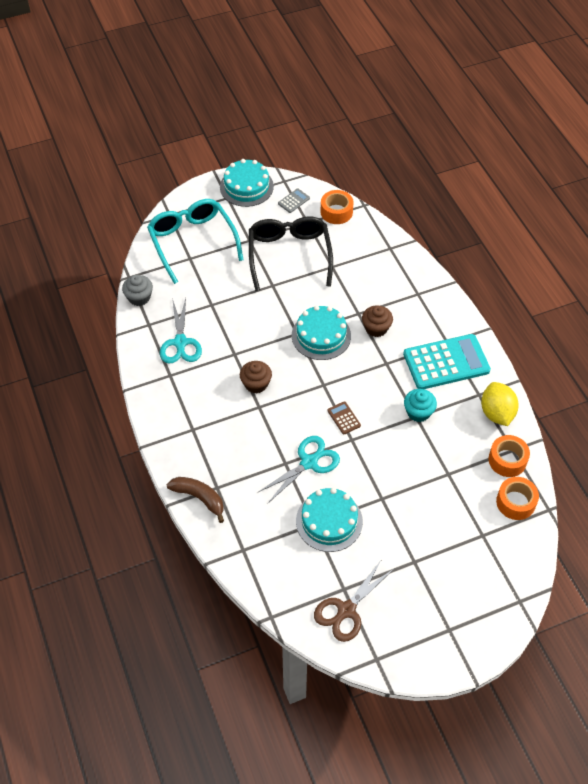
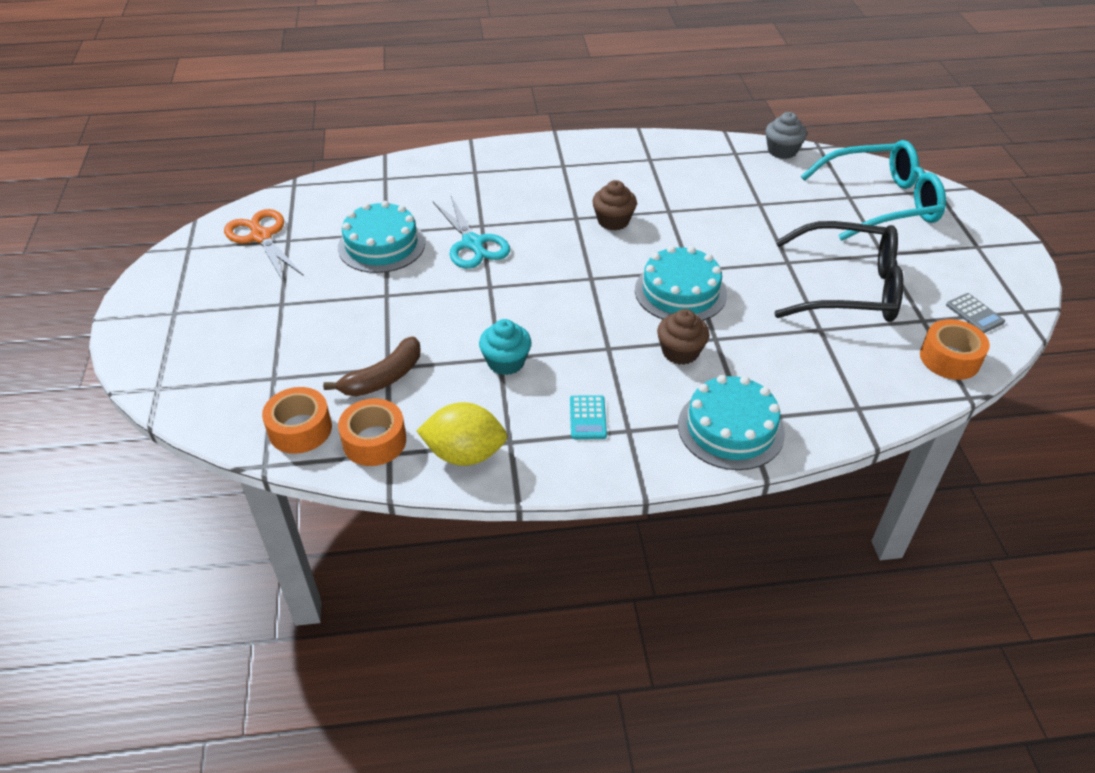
camera: 105 degrees right, 10 degrees down
(180, 343) = (699, 172): turquoise scissors -> none
(199, 498) = (467, 158): brown banana -> brown banana (383, 378)
(246, 186) = (1005, 269): turquoise cake -> turquoise cake (730, 428)
(344, 418) = (527, 286): brown calculator -> none
(346, 610) = (261, 236): brown scissors -> orange scissors
(446, 362) = (588, 418): turquoise calculator -> turquoise calculator, size x0.42

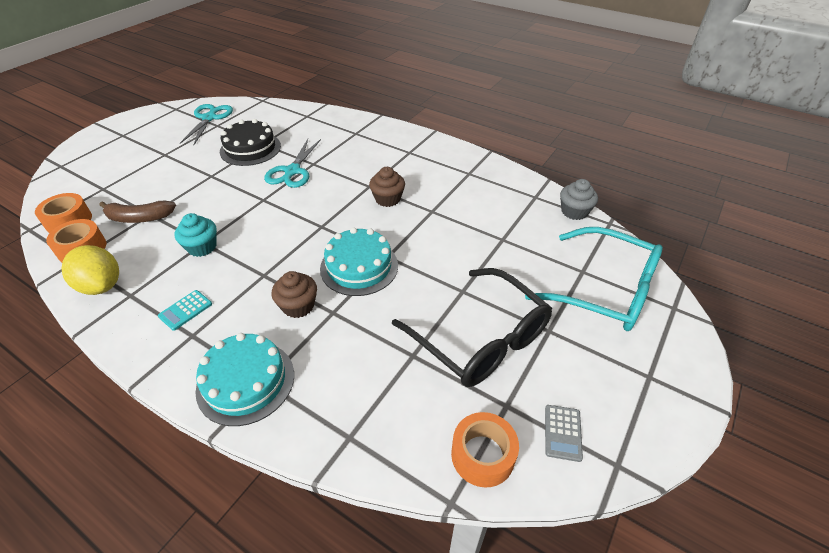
camera: 40 degrees right, 0 degrees up
(261, 236) = (209, 118): orange scissors -> turquoise scissors
(381, 245) = (250, 149): turquoise cake -> black cake

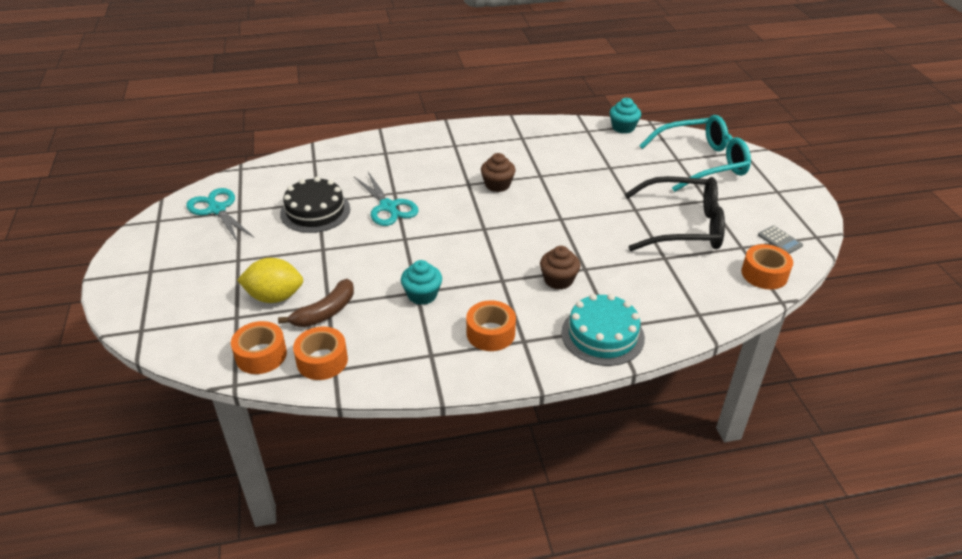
camera: 45 degrees left, 5 degrees down
(102, 285) = (395, 366): yellow lemon -> yellow lemon (274, 297)
(185, 310) = (490, 333): turquoise calculator -> orange tape
(359, 267) = (554, 235): turquoise cake -> none
(574, 211) = (623, 127): grey cupcake -> turquoise cupcake

